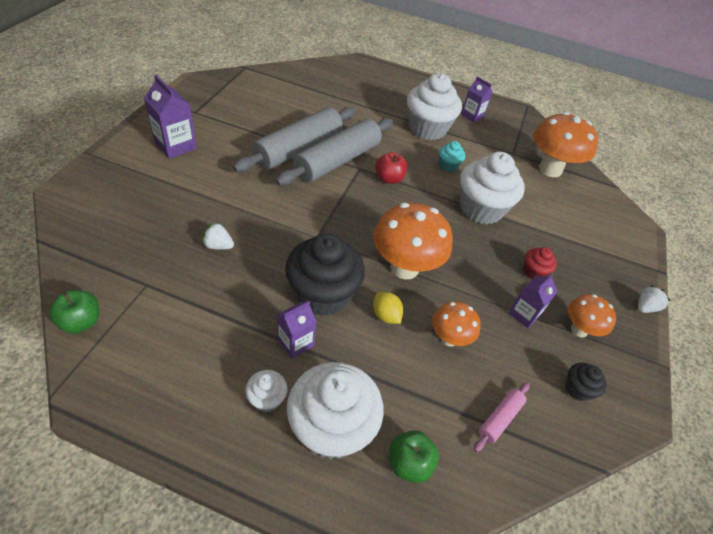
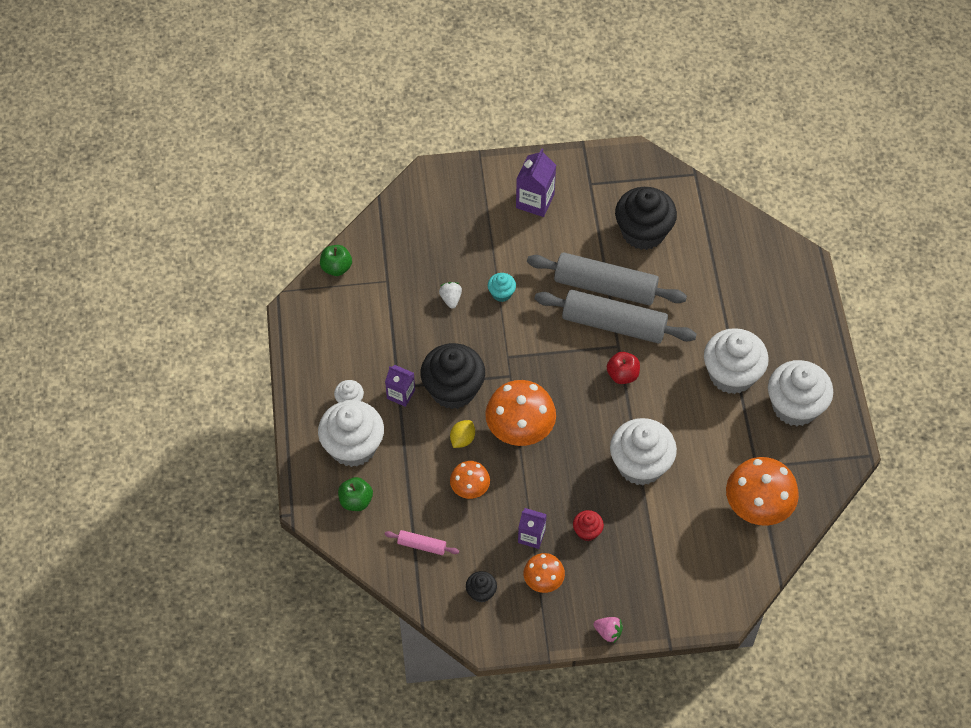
camera: 70 degrees right, 10 degrees up
(268, 109) = (643, 232): none -> black cupcake
(448, 165) = (684, 415): turquoise cupcake -> turquoise cupcake (501, 293)
(472, 115) = (795, 406): purple carton -> white cupcake
(645, 307) = (608, 632): white strawberry -> pink strawberry

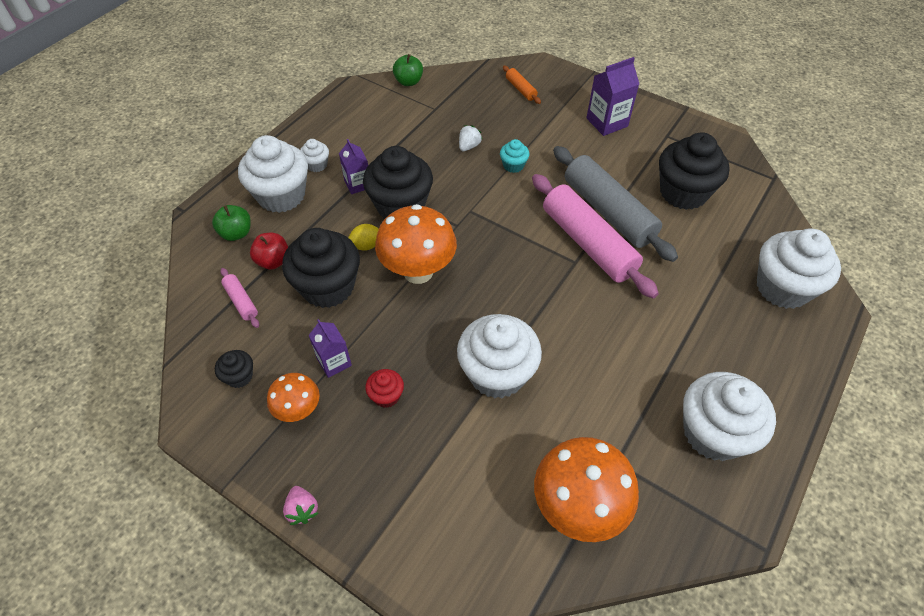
camera: 40 degrees right, 5 degrees down
(437, 212) = (520, 89): none -> orange rolling pin
(470, 490) = (328, 287): orange mushroom -> black cupcake
(614, 324) = (588, 243): grey rolling pin -> pink rolling pin
(622, 375) = (556, 287): red apple -> red apple (273, 261)
(731, 374) = (667, 356): white cupcake -> white cupcake (782, 288)

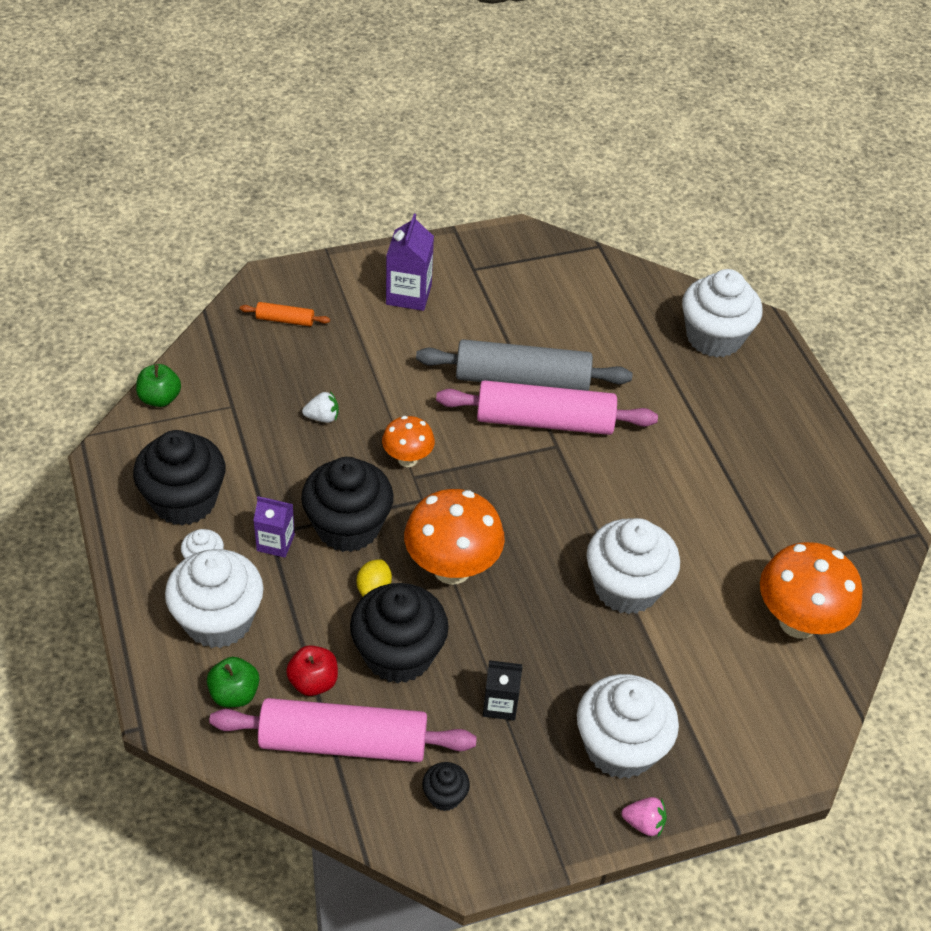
camera: 55 degrees left, 5 degrees down
(241, 301) = (343, 742): pink rolling pin -> pink rolling pin, size x2.29
(299, 410) = (532, 766): orange mushroom -> orange mushroom (407, 459)
(334, 362) = (500, 704): purple carton -> black carton
(386, 396) = (577, 686): red cupcake -> none
(469, 146) = (322, 417): white strawberry -> white strawberry turned 105 degrees clockwise
(513, 165) = (389, 403): turquoise cupcake -> none
(683, 193) = (553, 314): black cupcake -> black cupcake (184, 501)
(713, 433) = (804, 488): white cupcake -> white cupcake (620, 747)

